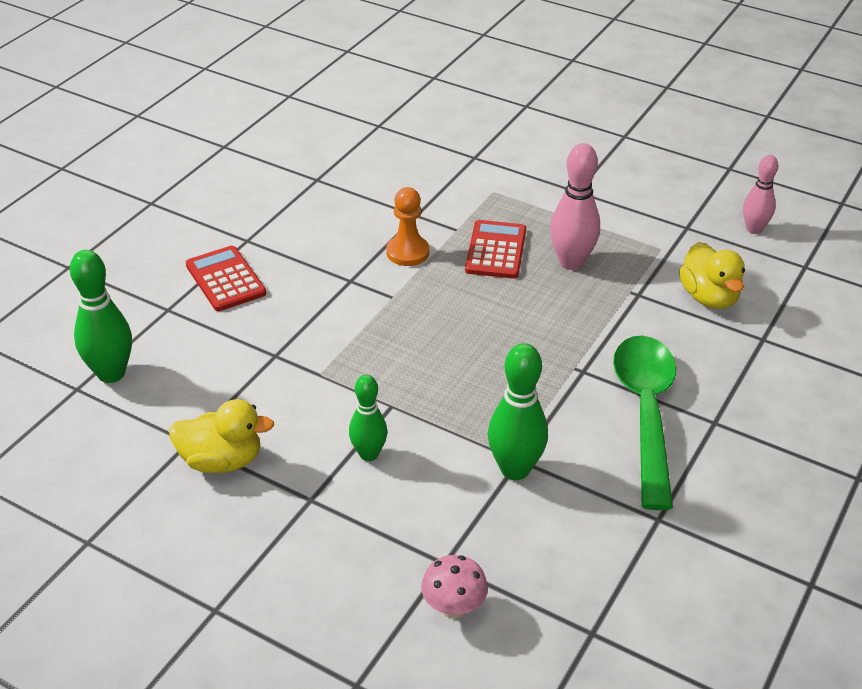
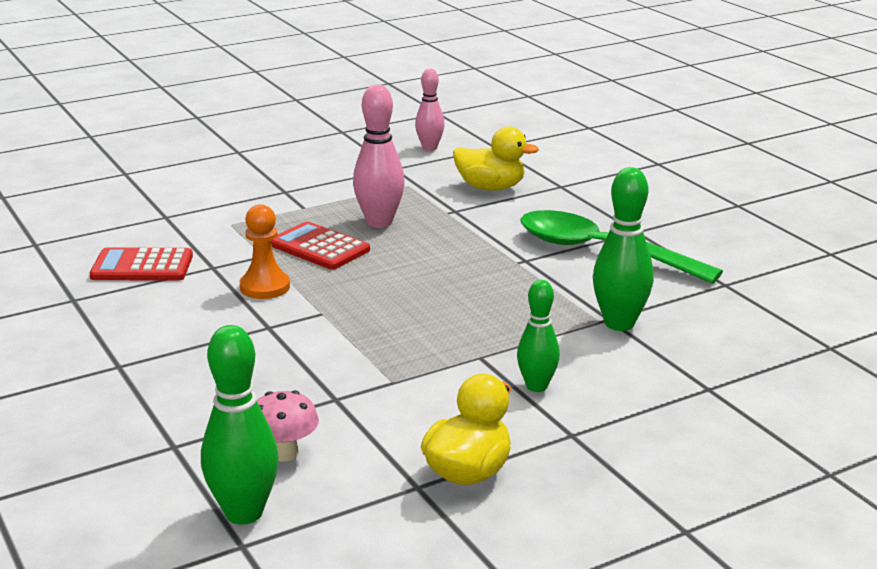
camera: 60 degrees left, 15 degrees down
(225, 279) = (170, 396): red calculator -> red calculator (142, 266)
(453, 608) = (765, 399): pink mushroom -> pink mushroom (284, 453)

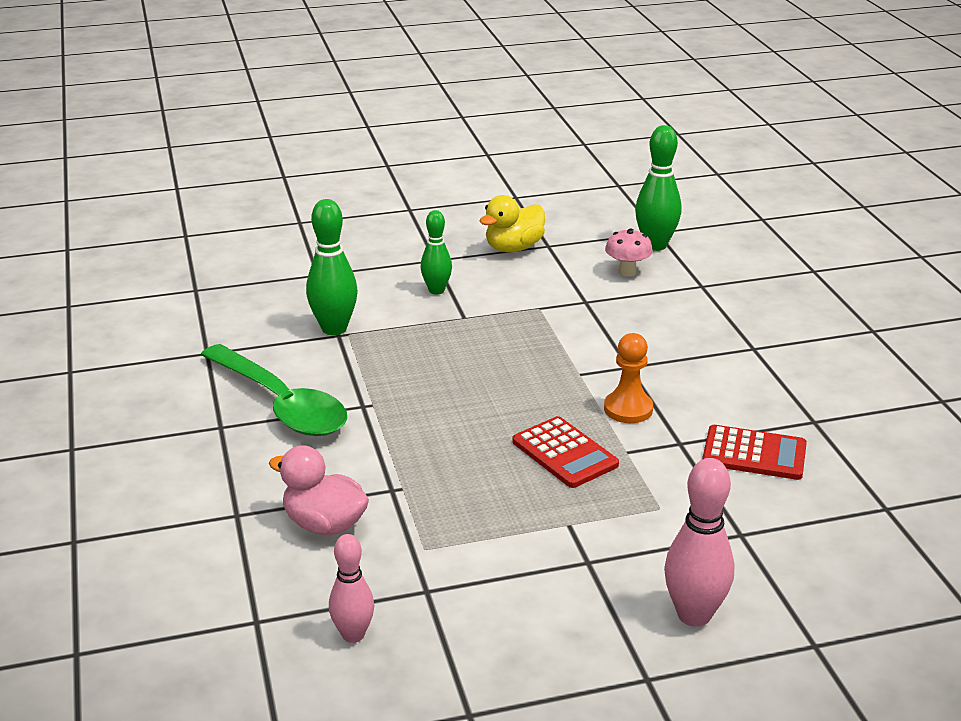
camera: 165 degrees left, 5 degrees up
(379, 222) = (487, 482): pink bowling pin -> pink bowling pin (694, 615)
(490, 188) = (324, 524): yellow duck -> pink duck

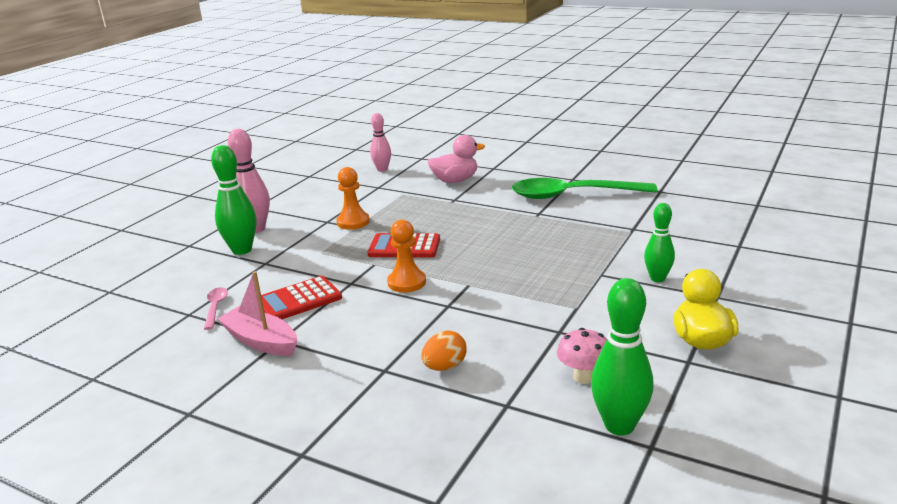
camera: 135 degrees right, 5 degrees down
(334, 329) = (643, 229): green bowling pin -> green bowling pin (242, 250)
(560, 535) = (353, 222): none -> orange pawn
(706, 325) = (445, 367): none -> orange egg
(832, 429) = (261, 341): none -> pink boat
(850, 498) = (215, 307): none -> pink spoon

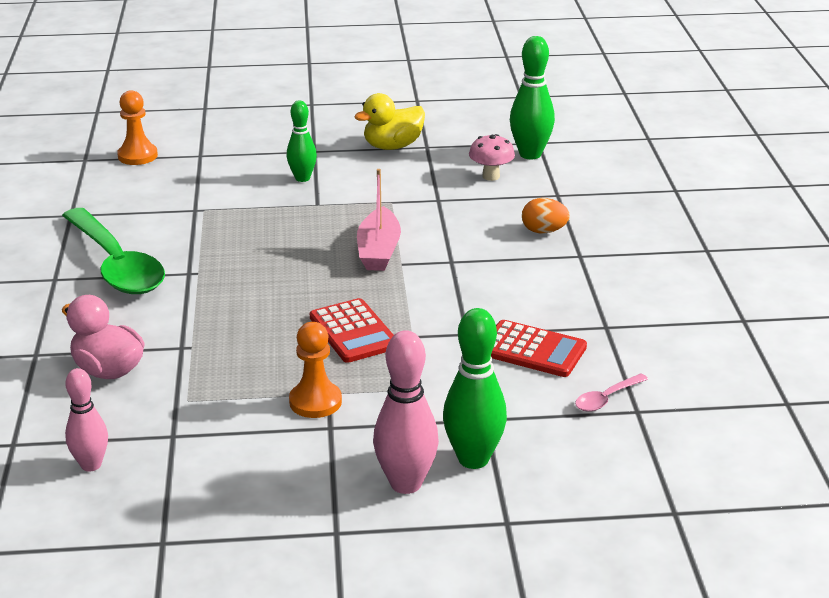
camera: 125 degrees left, 5 degrees up
(261, 341) = (620, 336): pink boat -> pink boat (378, 251)
(407, 282) = (432, 299): orange pawn -> orange pawn (137, 156)

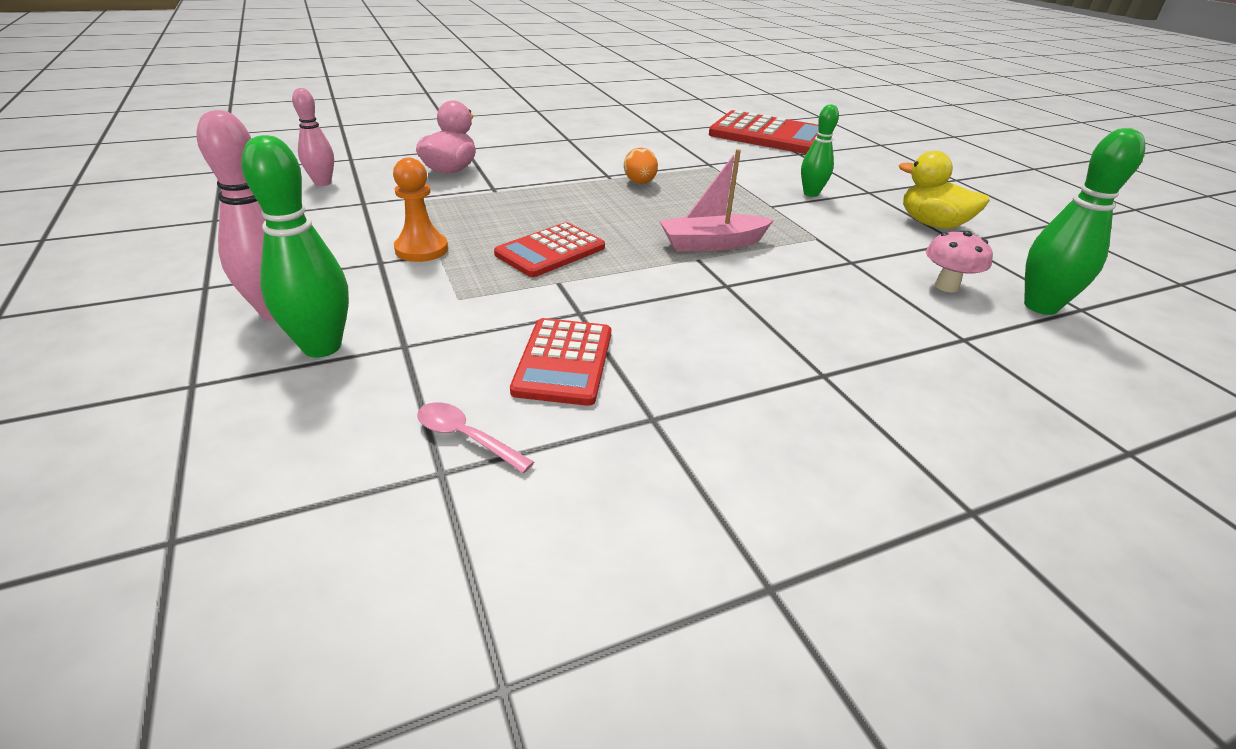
camera: 70 degrees right, 5 degrees up
(116, 265) = (601, 152): green spoon -> none
(137, 156) = (770, 135): orange pawn -> red calculator
(544, 231) = (857, 338): orange egg -> orange egg (640, 183)

